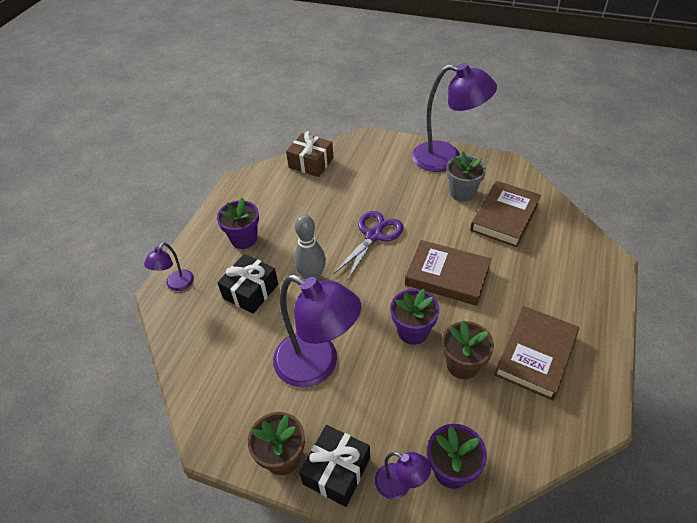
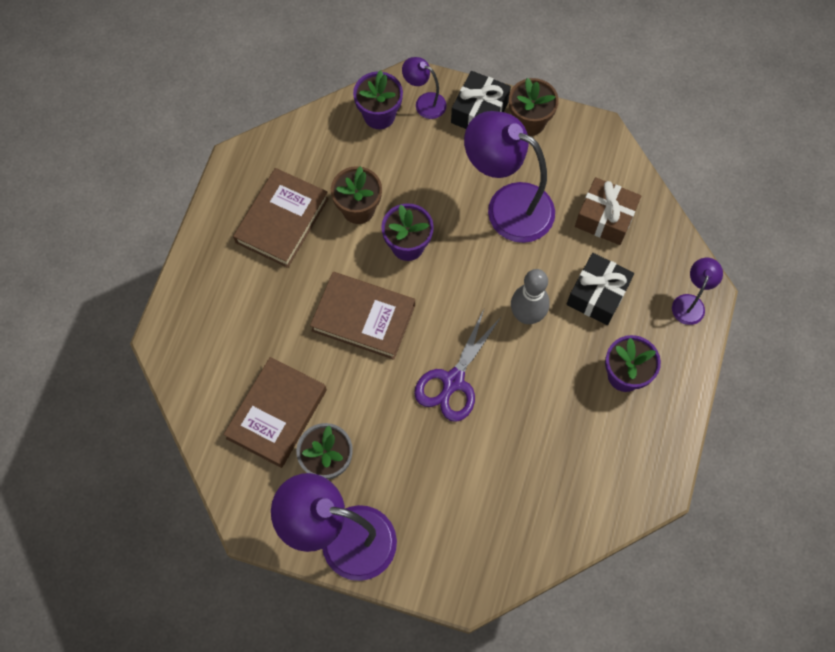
camera: 175 degrees right, 20 degrees up
(311, 163) = (555, 529): brown gift -> brown gift (605, 218)

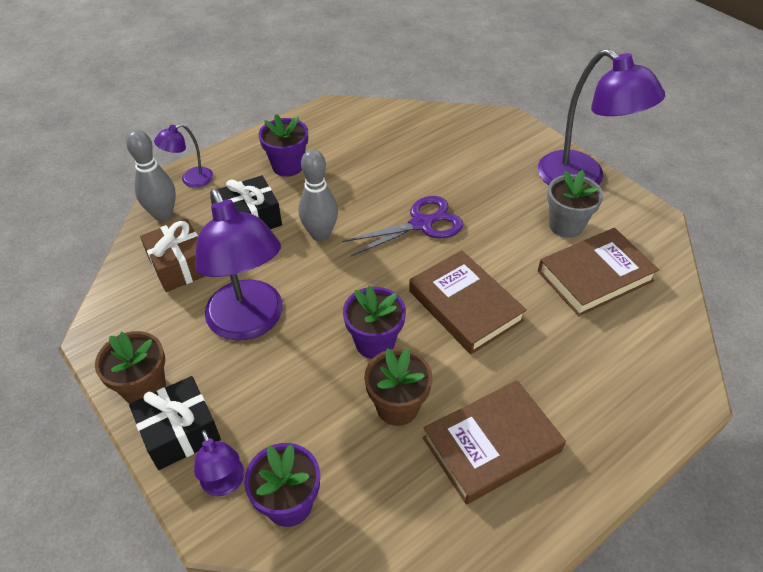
camera: 145 degrees left, 20 degrees down
(671, 253) = (163, 215): none -> grey bowling pin

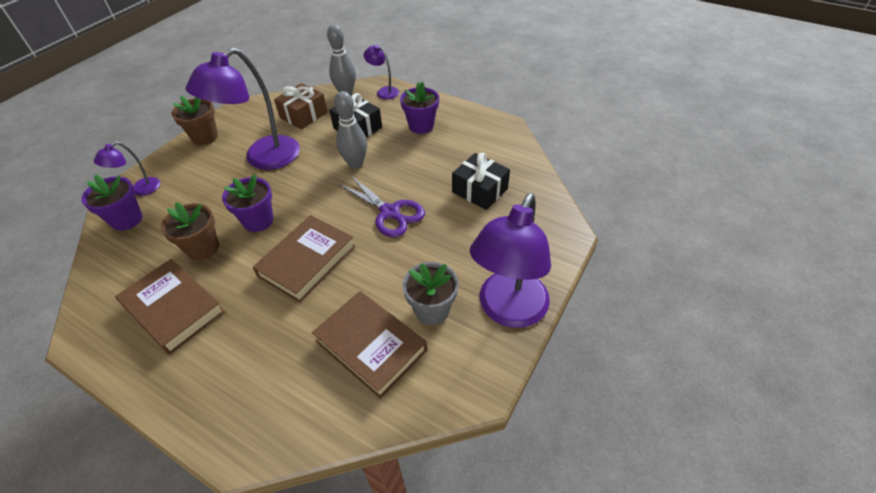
camera: 70 degrees right, 0 degrees up
(180, 432) = (175, 160): black gift -> black gift (480, 190)

